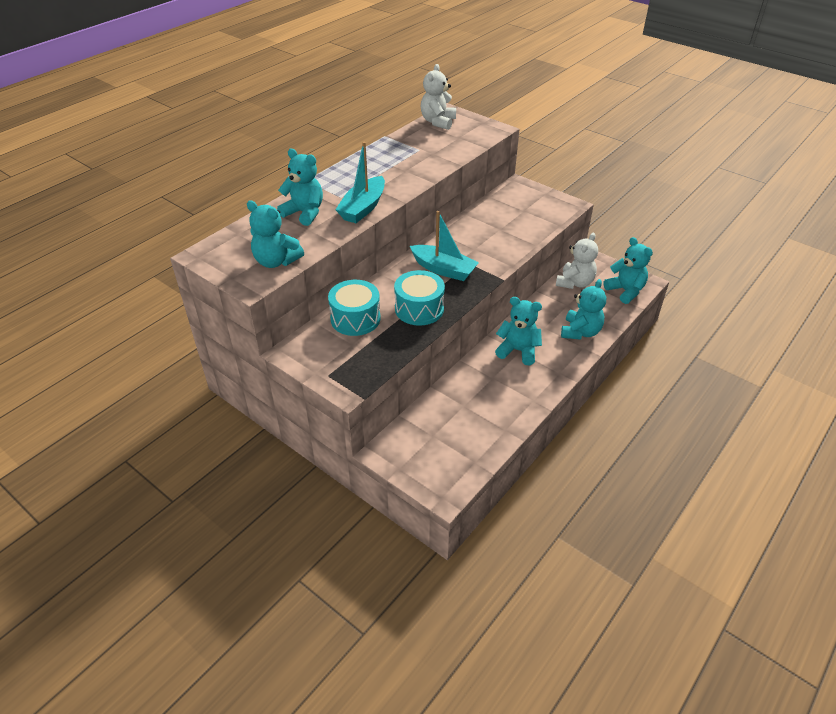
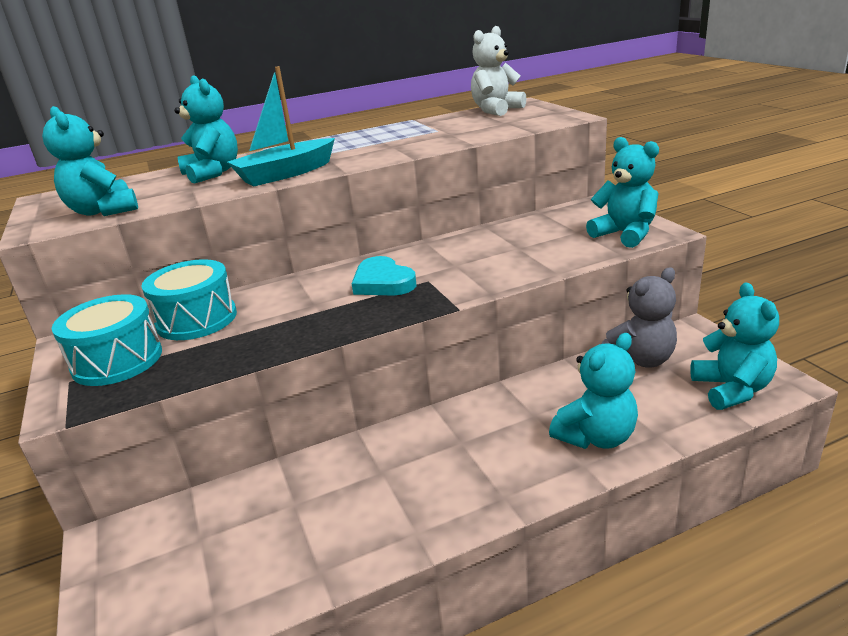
camera: 30 degrees right, 15 degrees down
(419, 309) = (291, 323): turquoise drum -> turquoise drum (117, 360)
(443, 269) = (383, 282): turquoise boat -> turquoise heart
(518, 351) = (460, 440): turquoise teddy bear -> turquoise teddy bear (625, 234)
(574, 283) = (640, 360): white teddy bear -> grey teddy bear

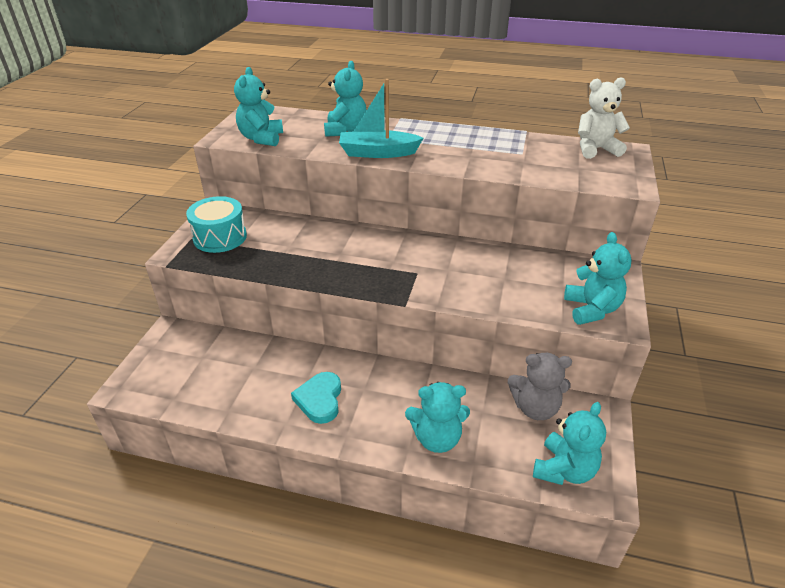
camera: 35 degrees right, 10 degrees up
(197, 319) = (277, 230): turquoise drum -> none
(383, 282) = (392, 259): turquoise heart -> turquoise heart (320, 400)

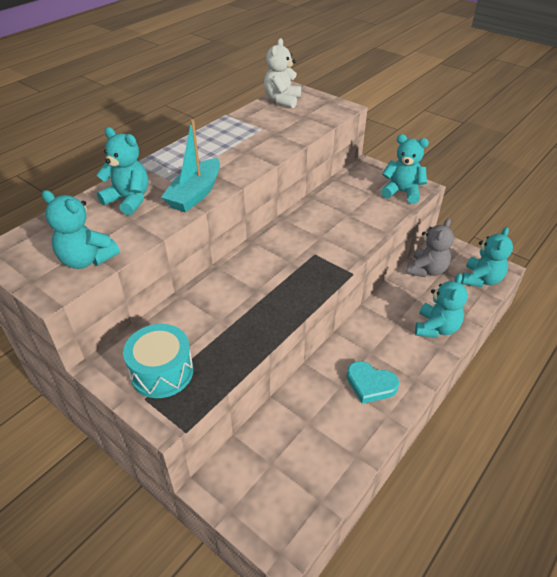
camera: 65 degrees left, 5 degrees up
(564, 470) = (481, 279): turquoise teddy bear -> turquoise teddy bear turned 60 degrees clockwise

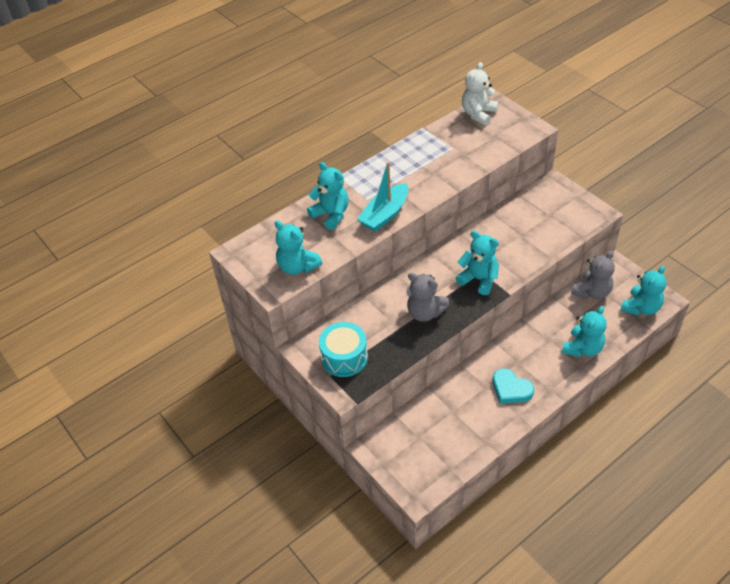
camera: 15 degrees right, 5 degrees up
(258, 305) = (425, 313): none -> grey teddy bear
(402, 192) = (578, 217): turquoise teddy bear -> turquoise teddy bear (479, 279)

